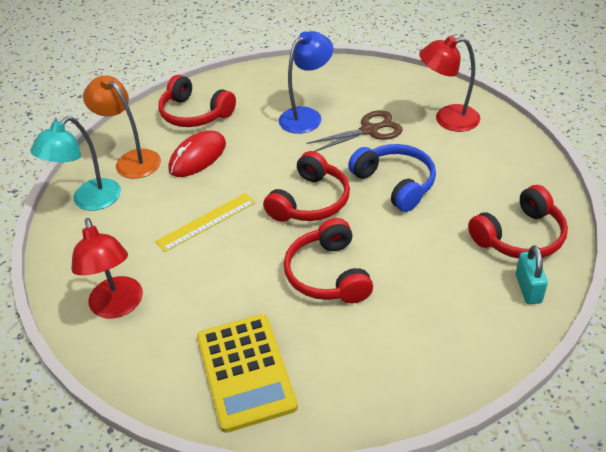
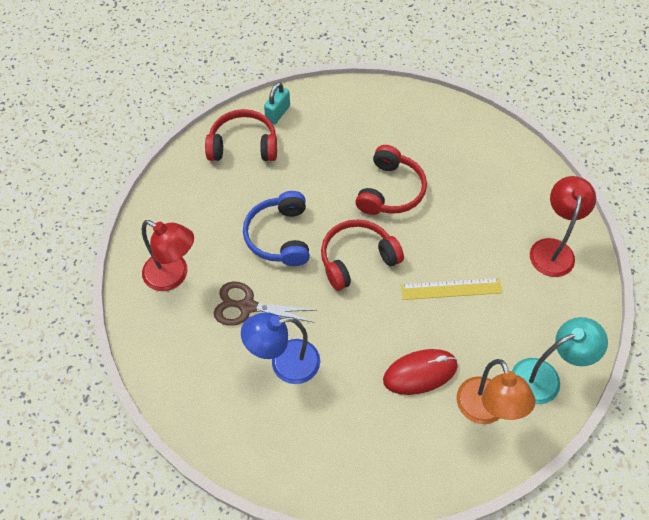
camera: 150 degrees left, 15 degrees up
(195, 113) = (389, 445): red headphones -> none
(245, 371) = (485, 158): yellow calculator -> none

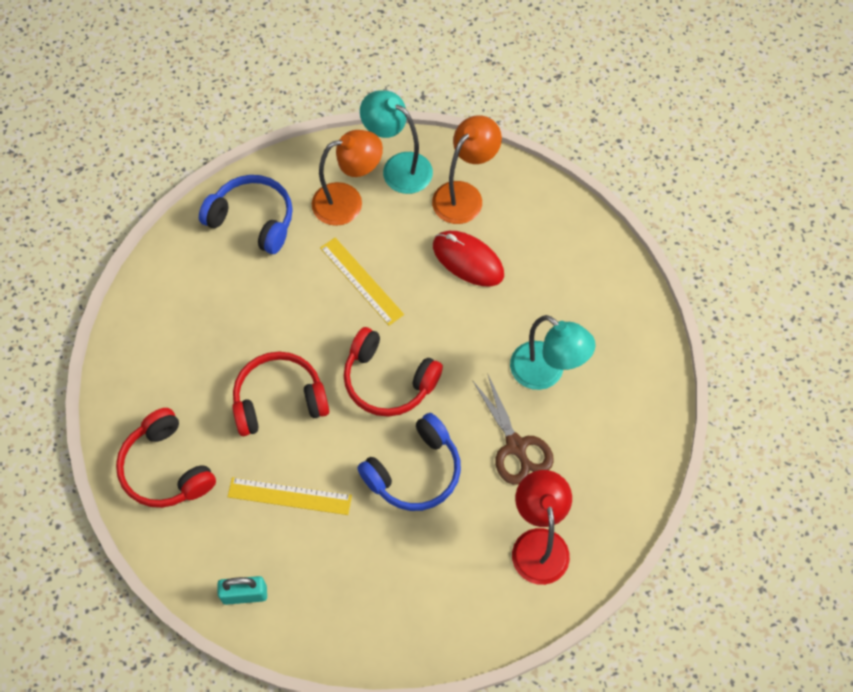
camera: 125 degrees left, 5 degrees up
(243, 145) = (320, 599): red headphones -> red headphones (166, 468)
(285, 364) = (546, 373): blue lamp -> turquoise lamp
(319, 163) = (289, 496): none -> yellow ruler
(531, 320) = (348, 201): none -> orange lamp
(552, 249) = (253, 220): red lamp -> blue headphones

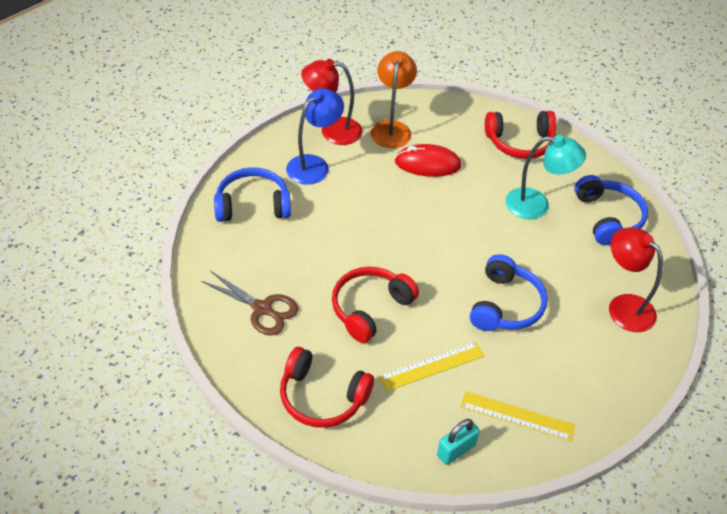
camera: 35 degrees left, 15 degrees down
(348, 201) = (314, 165): orange lamp -> blue lamp
(361, 281) = (365, 207): yellow ruler -> yellow ruler (517, 416)
(388, 381) = (437, 259): red headphones -> red headphones (520, 142)
(398, 167) = (332, 131): turquoise lamp -> red lamp
(516, 446) = (557, 256): brown scissors -> brown scissors (262, 309)
(613, 430) = (608, 217): none -> blue headphones

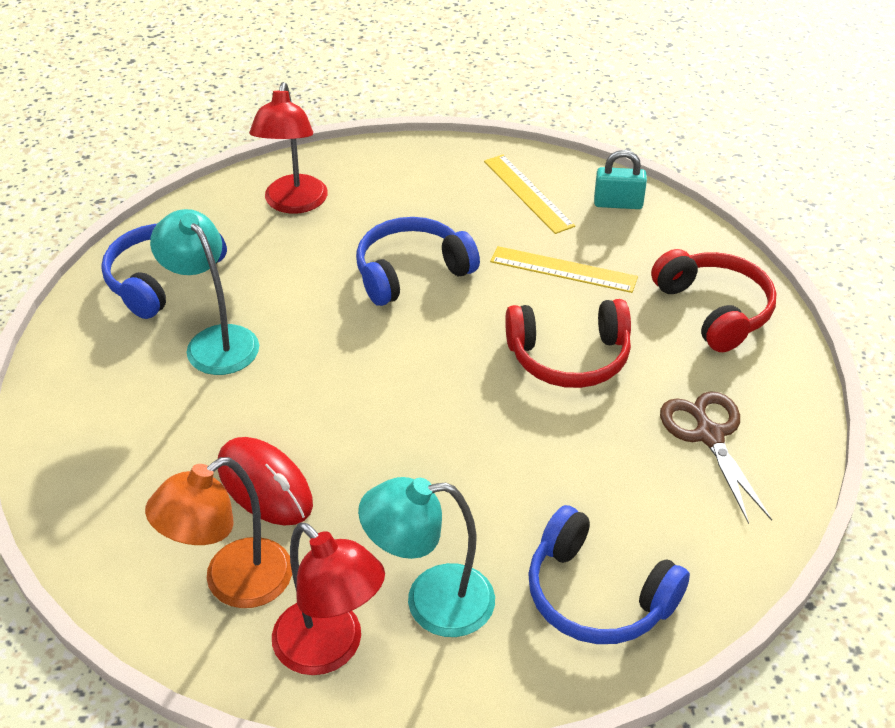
camera: 135 degrees left, 5 degrees down
(314, 165) = (431, 602): blue lamp -> turquoise lamp
(520, 142) = (97, 429): red headphones -> none

